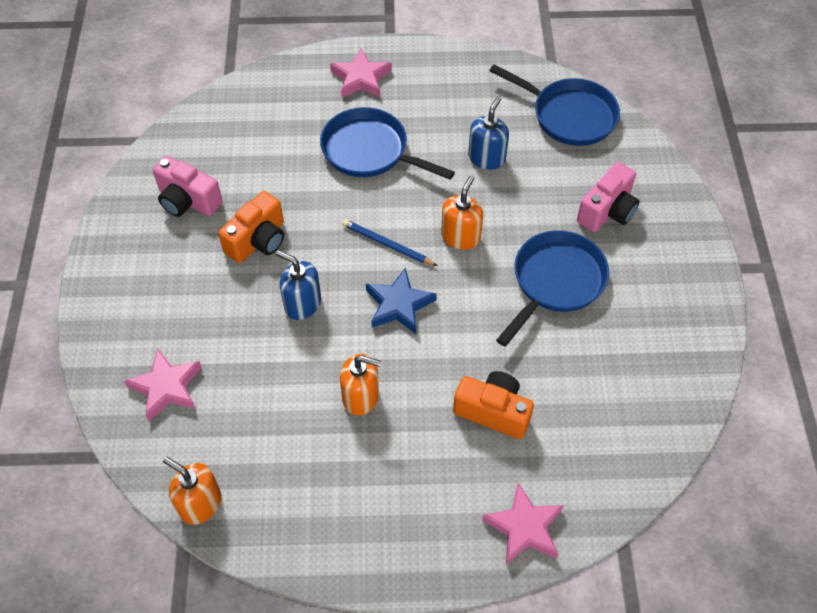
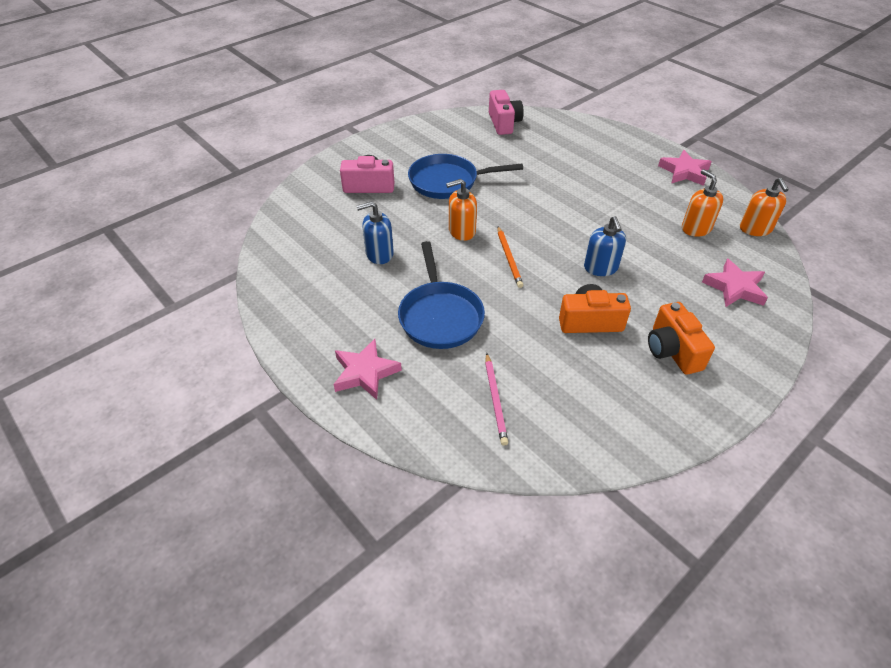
camera: 130 degrees left, 10 degrees down
(188, 201) = (614, 390): pink camera -> pink camera (504, 123)
(259, 130) = (495, 399): none -> pink pencil
(361, 397) = (617, 210): orange soap dispenser -> orange soap dispenser (696, 228)
(387, 245) = (509, 258): blue pencil -> orange pencil
(399, 305) = (544, 229): blue star -> none
(493, 412) = (556, 165): orange camera -> orange camera (672, 350)
(524, 528) = (596, 133): pink star -> pink star (684, 172)
(569, 115) = (294, 237): blue pan -> none

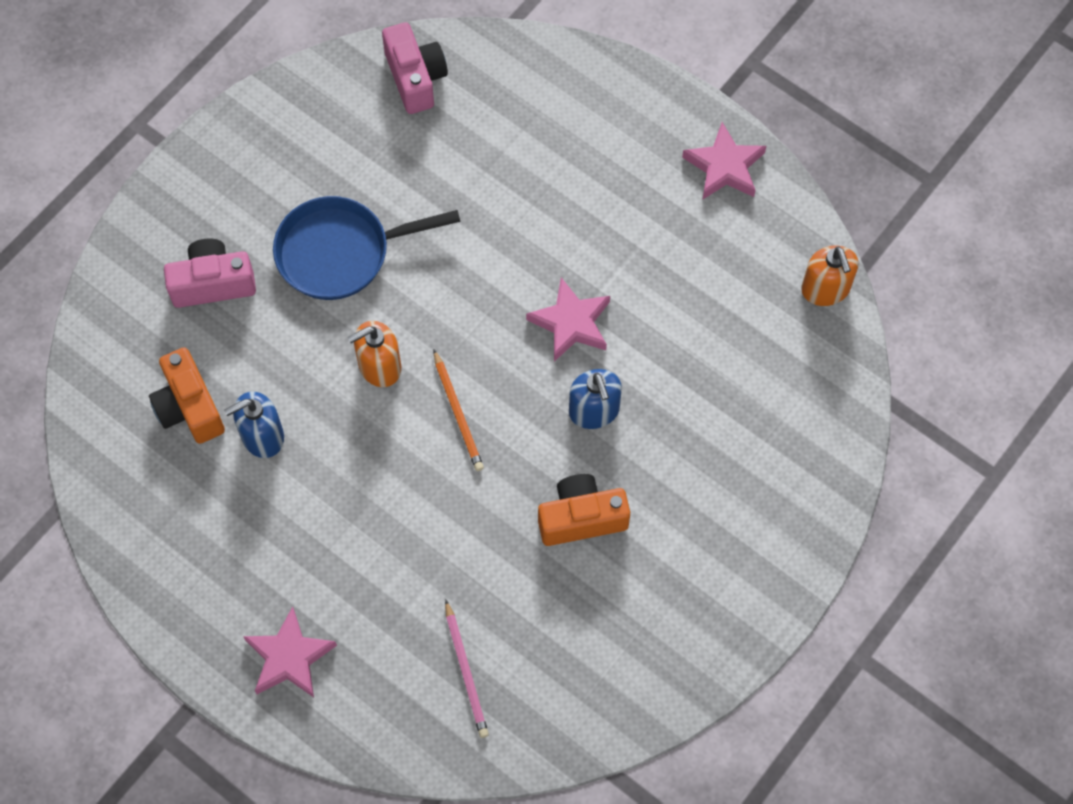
camera: 10 degrees left, 20 degrees up
(440, 315) = (372, 542): blue pan -> none
(672, 350) = (692, 551): orange camera -> orange camera (189, 407)
(696, 228) = (736, 302): orange soap dispenser -> none
(734, 287) = (784, 419): pink star -> pink star (571, 323)

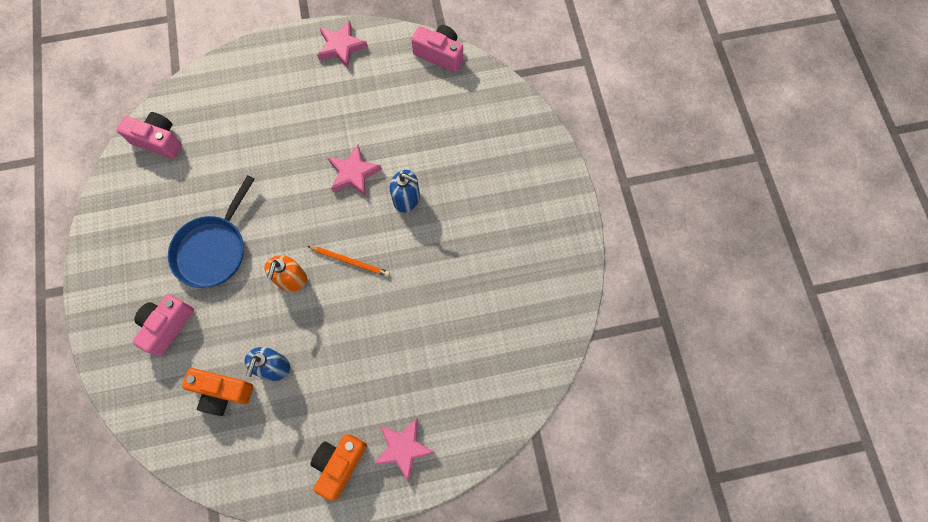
camera: 50 degrees left, 5 degrees up
(466, 671) = (484, 364): pink pencil -> none
(581, 518) = (454, 247): orange camera -> orange camera (339, 464)
(825, 289) = (440, 55): orange soap dispenser -> pink camera

